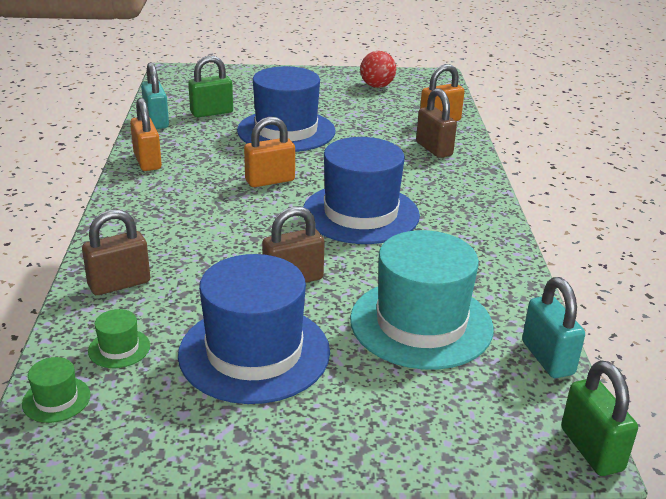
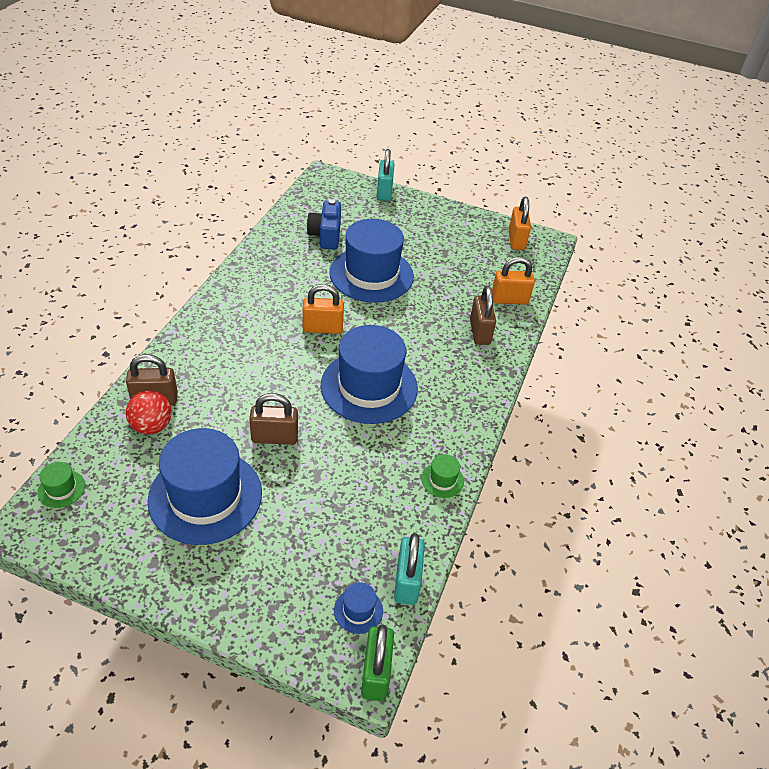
camera: 20 degrees right, 15 degrees up
(119, 348) = (122, 459): green hat -> green hat (442, 480)
(147, 161) = (244, 278): orange padlock -> orange padlock (516, 240)
(156, 121) = (277, 234): turquoise padlock -> turquoise padlock (384, 192)
(211, 112) = (326, 235): green padlock -> blue camera
(377, 86) = (484, 240): red ball -> red ball (152, 426)
(421, 323) = (338, 513): turquoise hat -> none
(520, 399) = (358, 610): none -> blue hat

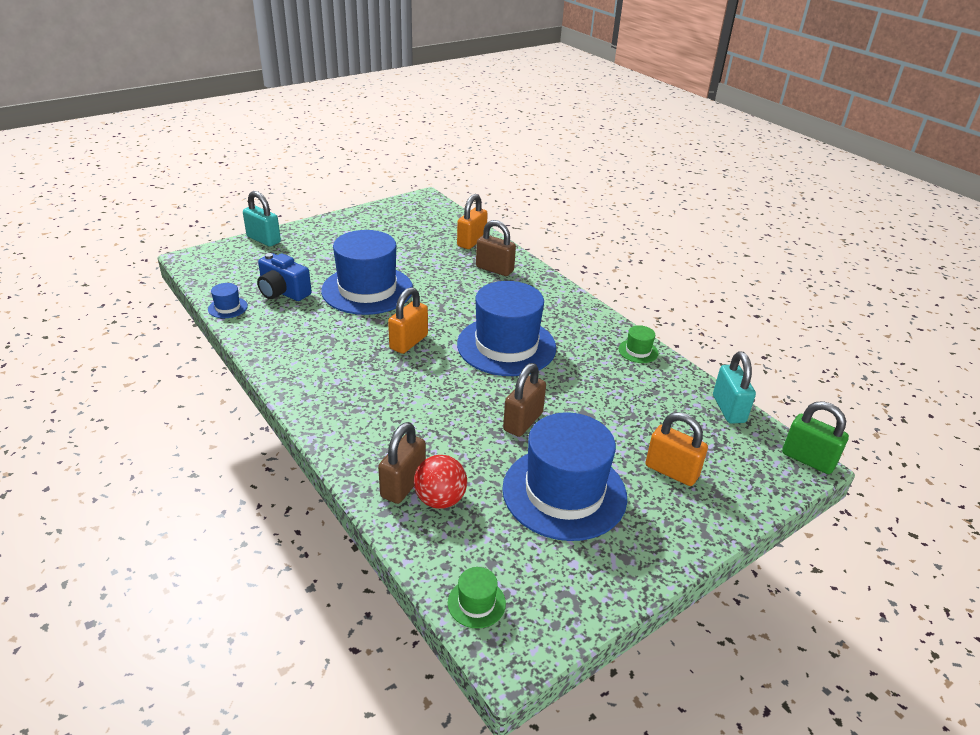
camera: 55 degrees left, 10 degrees down
(358, 610) = (744, 445): blue hat -> blue hat (227, 308)
(407, 581) = (728, 409): turquoise padlock -> turquoise padlock turned 45 degrees clockwise
(516, 240) = (407, 210): orange padlock -> orange padlock (671, 471)

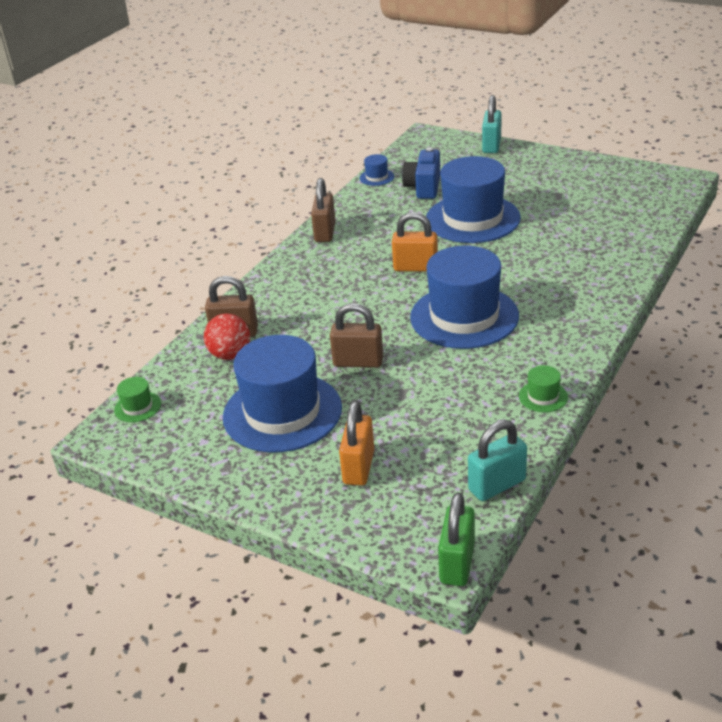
camera: 70 degrees right, 0 degrees up
(471, 242) = (632, 234): orange padlock -> none
(494, 269) = (594, 265): brown padlock -> brown padlock (325, 232)

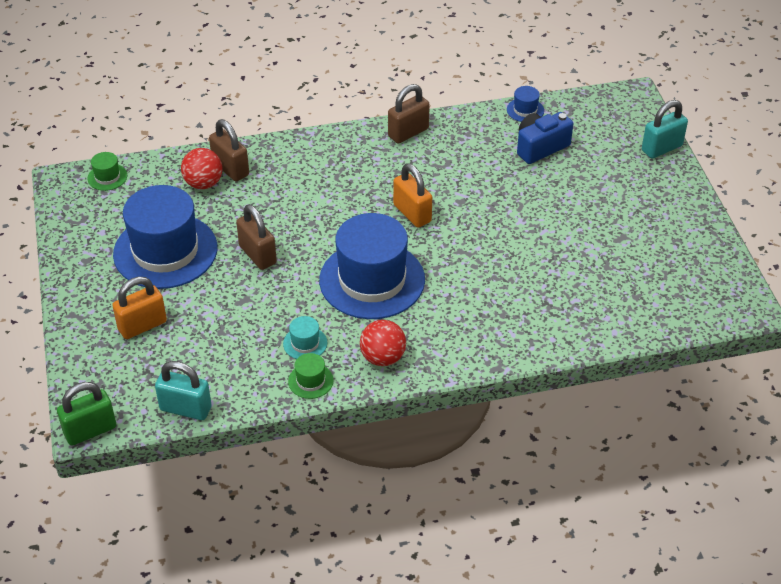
camera: 45 degrees right, 10 degrees up
(472, 219) = (521, 205): blue hat -> none
(495, 381) = (305, 343): none -> turquoise hat
(558, 348) = (382, 357): none -> red ball

